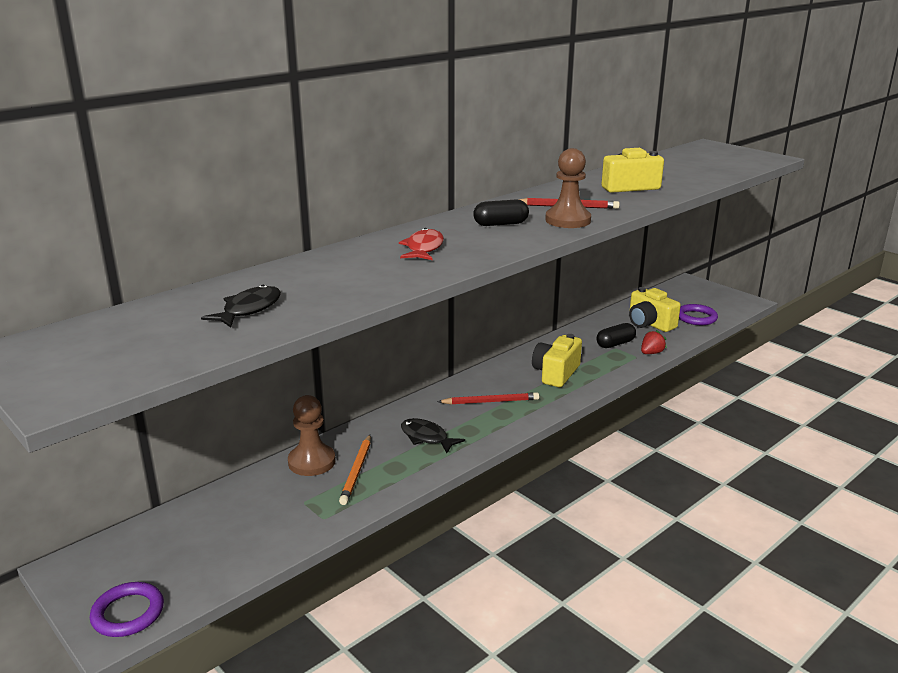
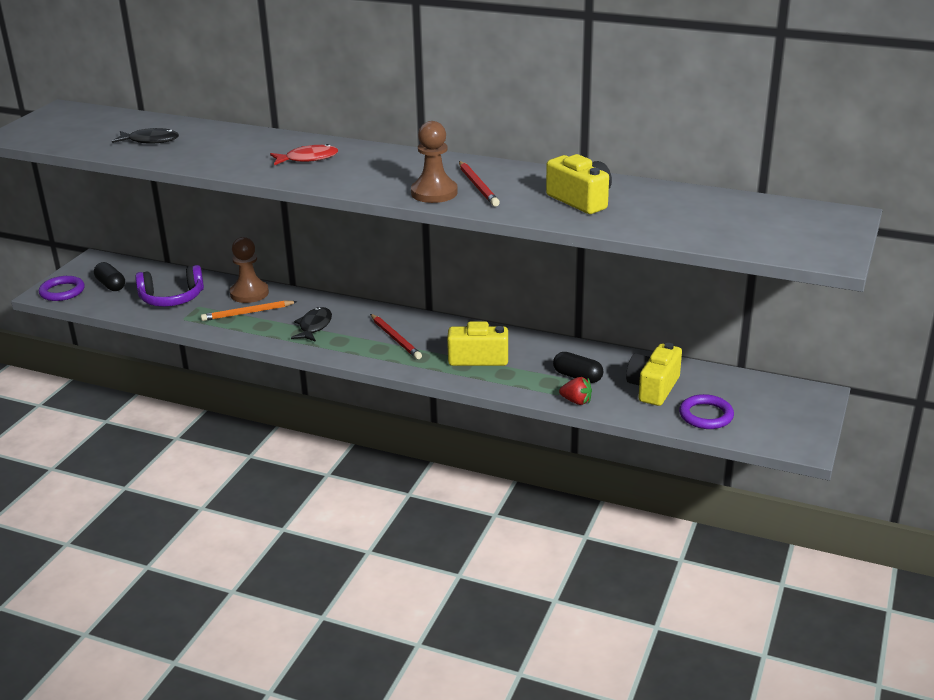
camera: 65 degrees right, 5 degrees up
(262, 518) = (172, 298): none -> purple headphones
(500, 224) = (396, 171): black capsule -> black capsule (111, 285)

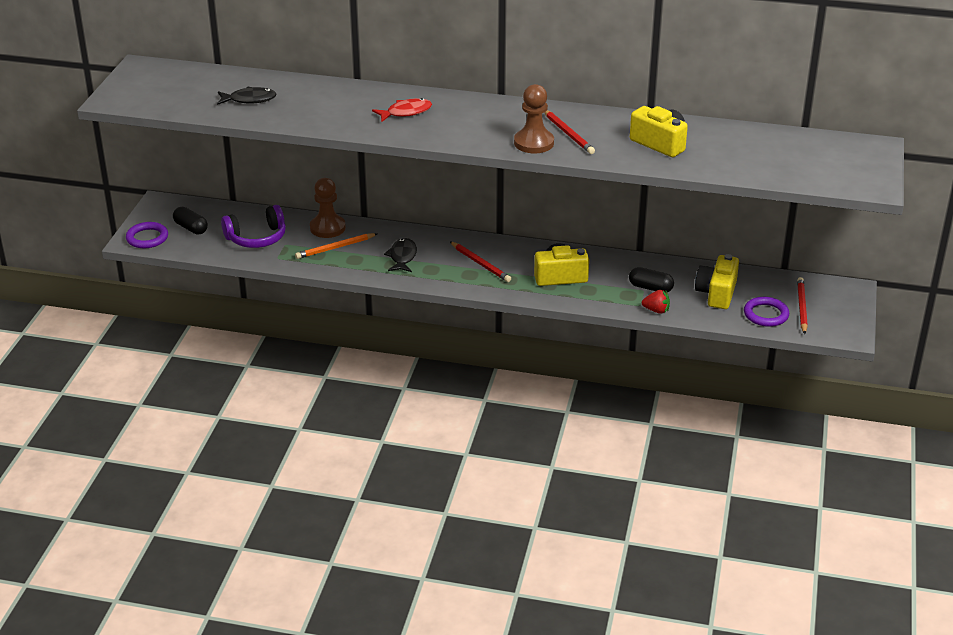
camera: 10 degrees left, 5 degrees up
(751, 410) = (801, 307): none -> red pencil

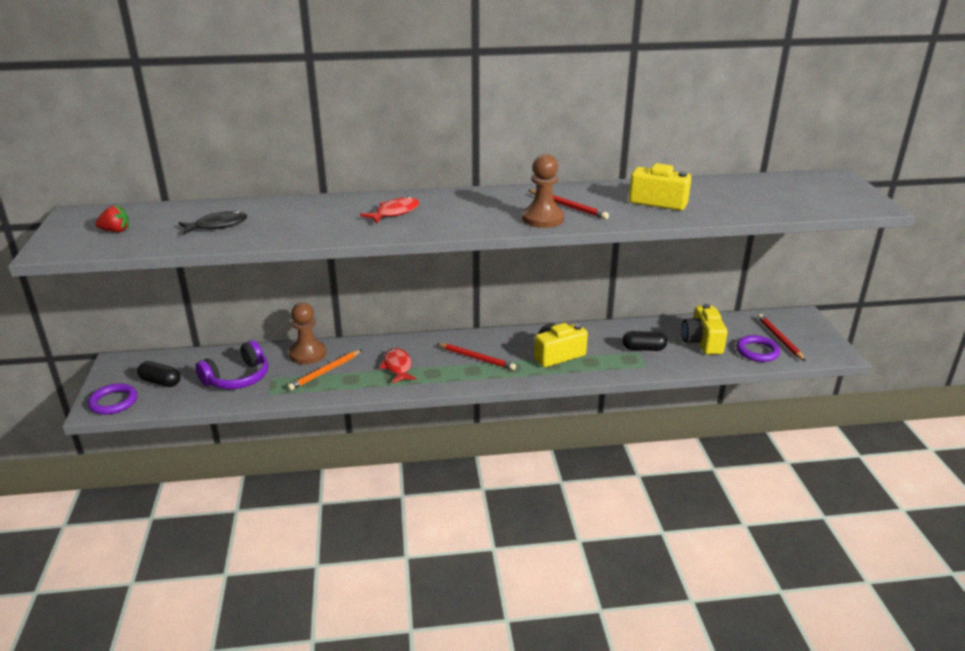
camera: 20 degrees left, 5 degrees down
(402, 257) = (397, 367): black fish -> red fish
(656, 310) = (664, 368): red strawberry -> red strawberry (116, 231)

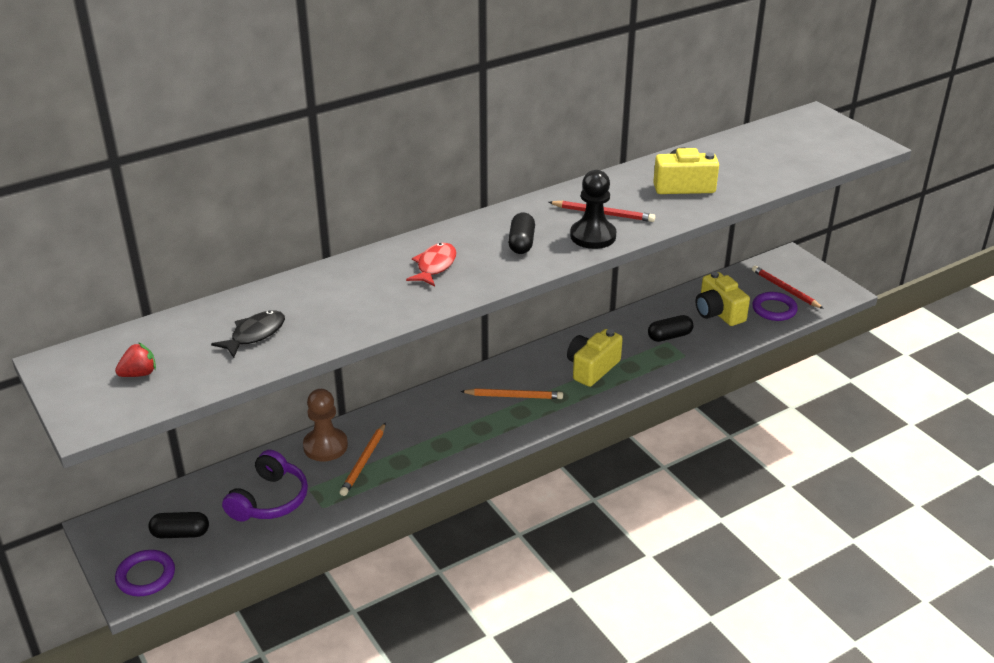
camera: 25 degrees left, 5 degrees up
(397, 367) = (438, 431): red fish -> none
(476, 358) = (514, 396): red pencil -> orange pencil
(478, 212) = (521, 243): none -> black capsule
(543, 219) = (593, 236): brown pawn -> black pawn

